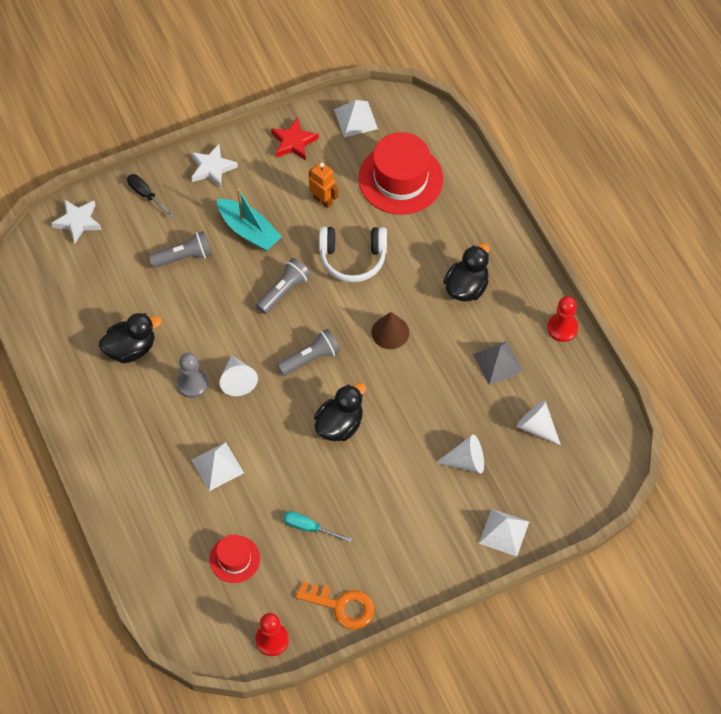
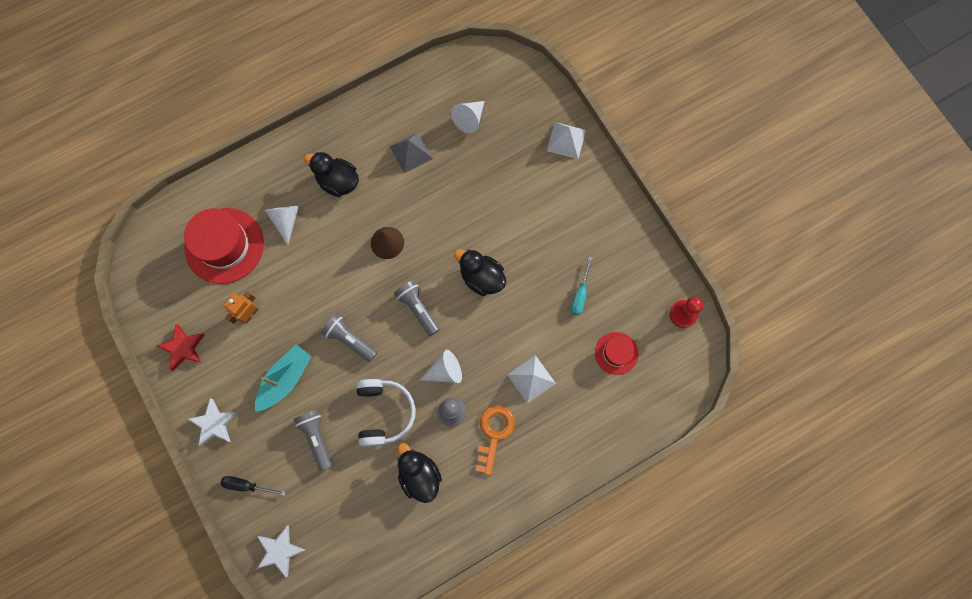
camera: 95 degrees left, 15 degrees up
(146, 195) = (247, 485): black screwdriver -> black screwdriver turned 60 degrees clockwise
(342, 606) = (646, 261): orange key -> orange key (494, 433)
(352, 258) = (312, 281): white headphones -> white headphones (384, 412)
(356, 119) = (156, 292): white pyramid -> none
(466, 461) = (506, 172): white cone -> white cone (286, 220)
(562, 328) = (374, 103): red pawn -> none

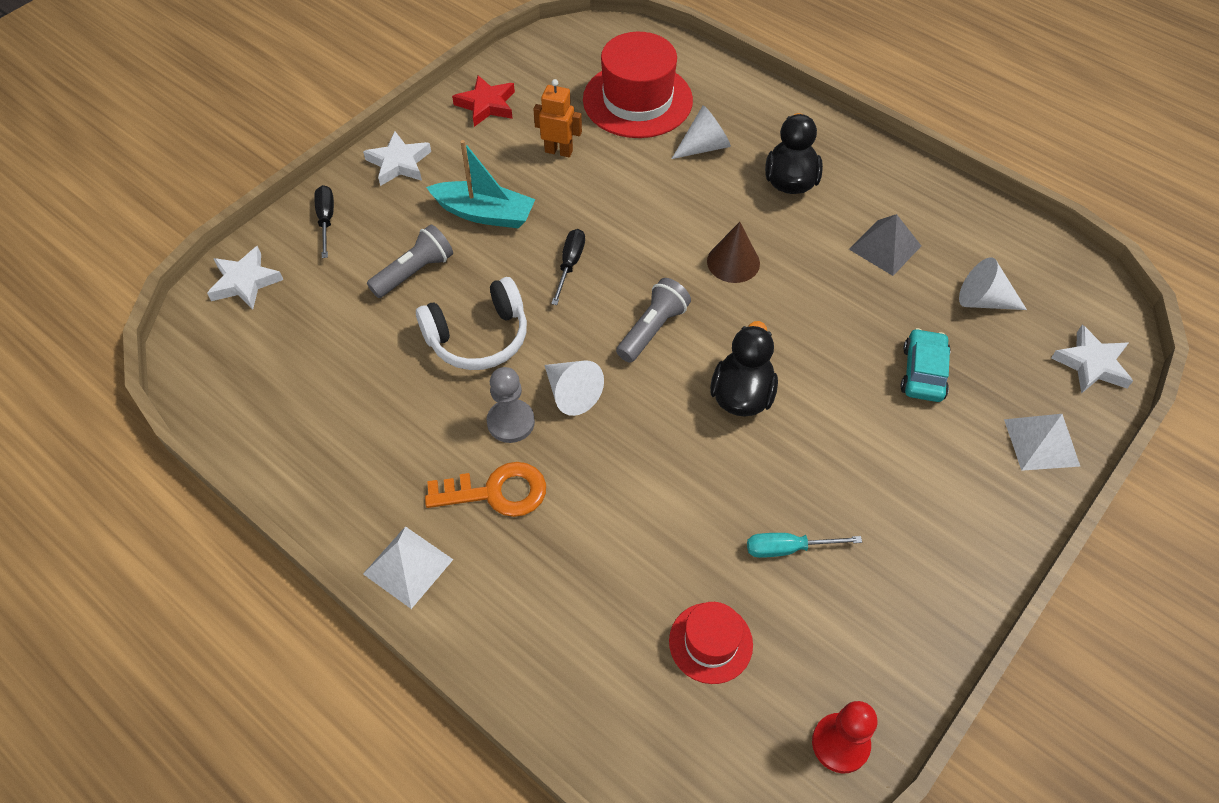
camera: 70 degrees right, 20 degrees down
(350, 340) = (570, 264): grey flashlight -> black screwdriver
(419, 475) = (398, 410): black duck -> none
(503, 176) = (923, 372): none -> turquoise car
(530, 88) = (1091, 364): none -> white star
(531, 379) = (608, 518): white pyramid -> white pyramid (408, 566)

